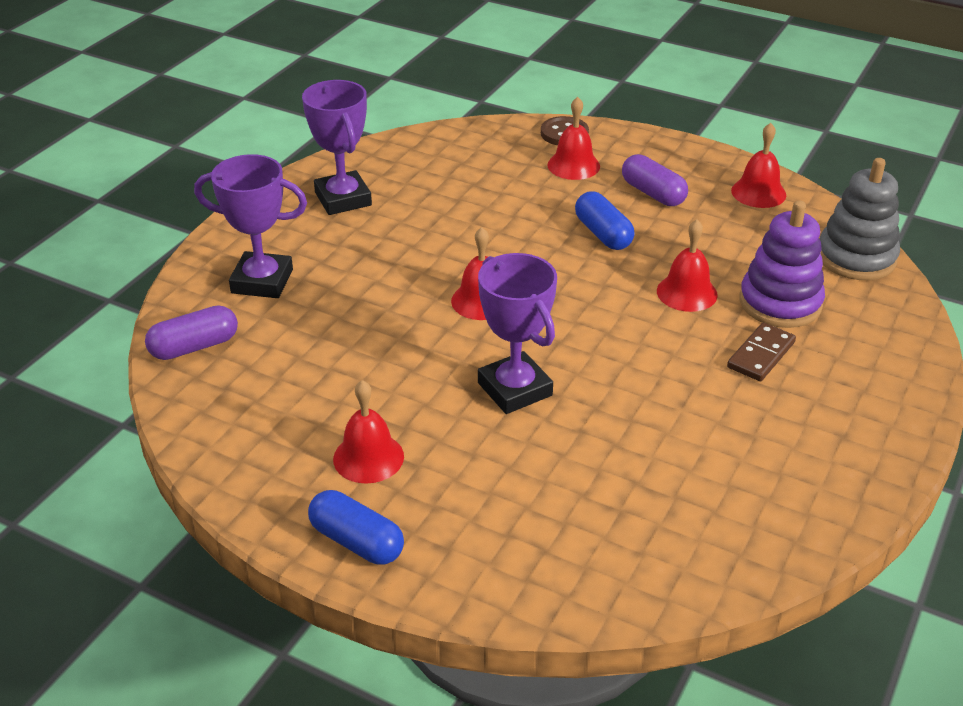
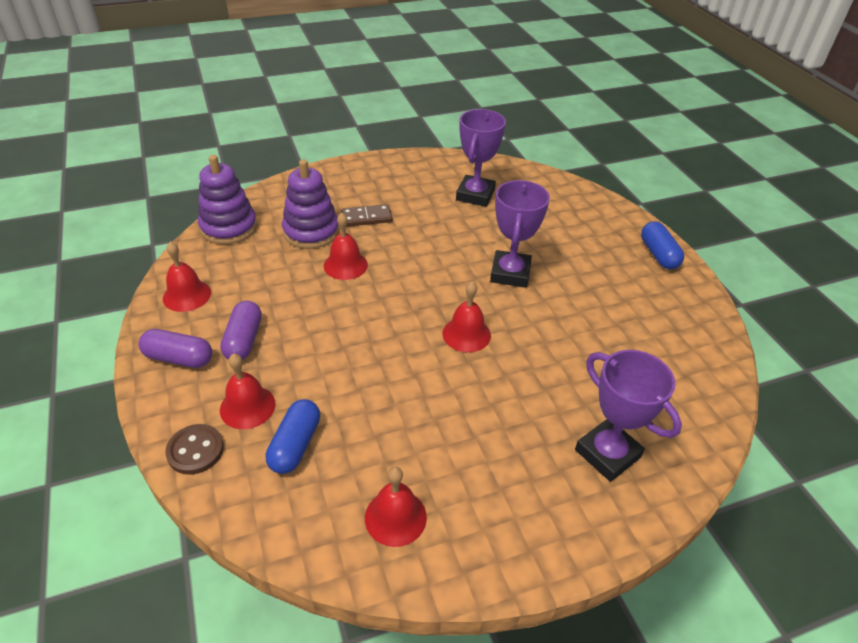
camera: 140 degrees left, 5 degrees up
(194, 346) = (694, 422): purple capsule -> purple capsule (179, 358)
(343, 199) = (467, 508): purple trophy -> purple trophy (475, 195)
(368, 457) = (623, 285): red bell -> red bell (395, 517)
(603, 234) = (326, 331): blue capsule -> blue capsule (295, 445)
(856, 258) = (229, 227): grey stacking toy -> purple stacking toy

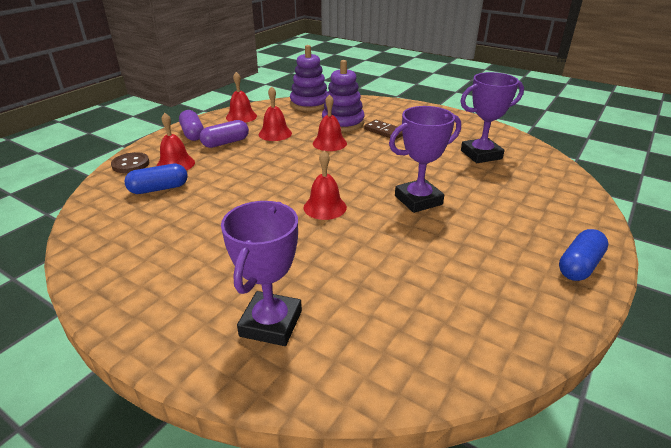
camera: 55 degrees right, 10 degrees down
(395, 517) = (126, 245): red bell -> red bell (275, 133)

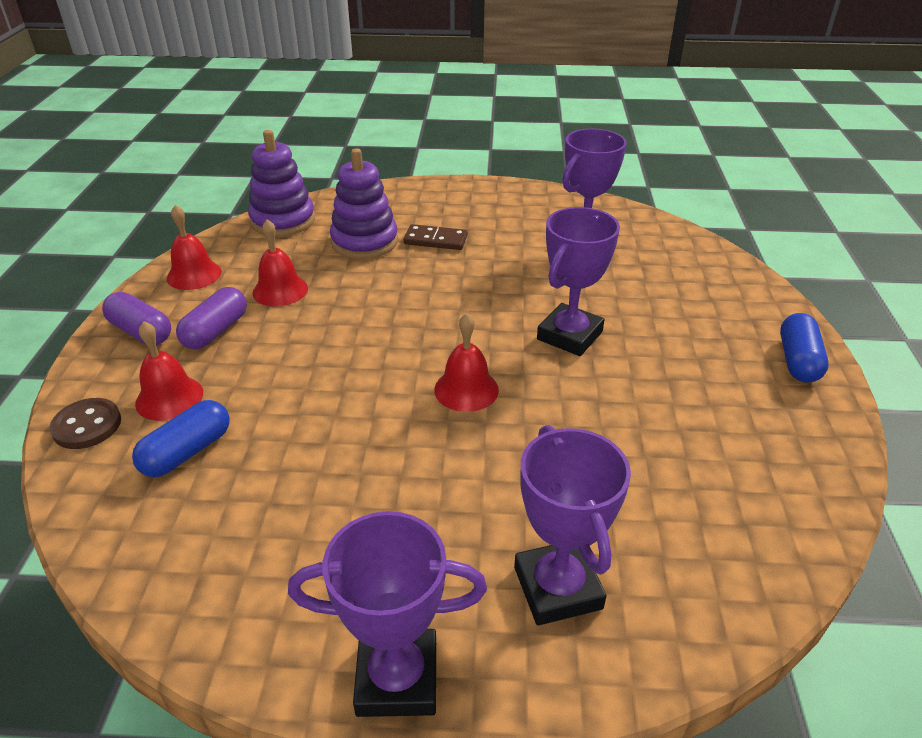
camera: 30 degrees left, 5 degrees up
(143, 326) = (397, 678): none -> purple trophy
(329, 143) = (377, 282): red bell -> none

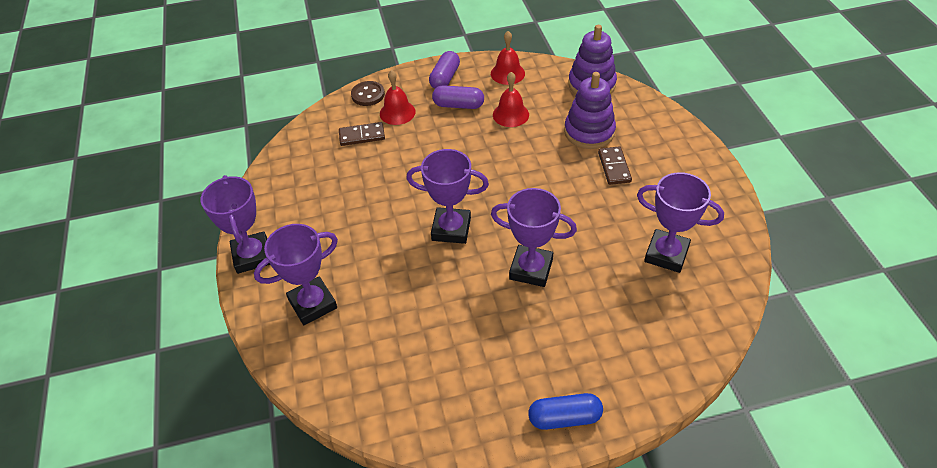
camera: 75 degrees right, 10 degrees up
(187, 452) = (362, 136): blue capsule -> brown domino
(466, 389) = (451, 229): red bell -> purple trophy

